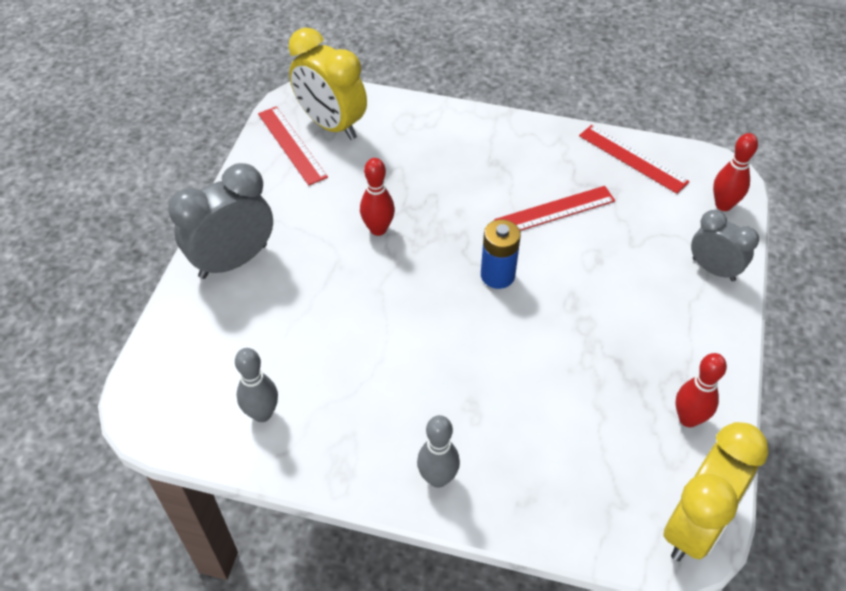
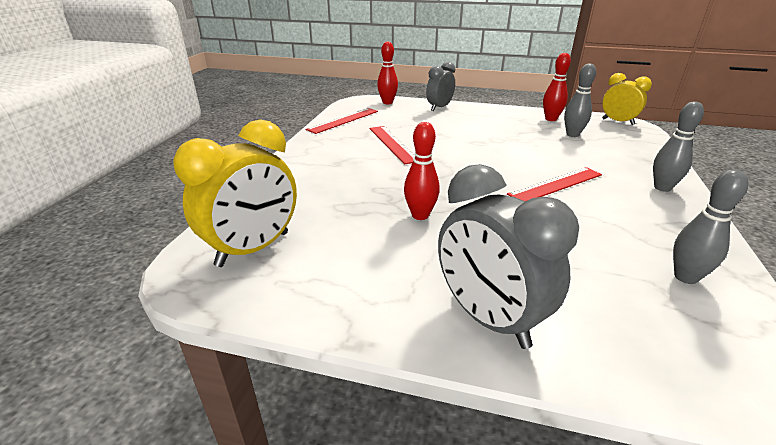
camera: 90 degrees left, 20 degrees down
(292, 145) = (279, 279): red ruler -> red ruler (556, 184)
(497, 275) = (462, 164): blue battery -> none
(618, 430) = (572, 134): none -> grey bowling pin
(695, 525) = (617, 122): yellow clock -> yellow clock, size x0.62

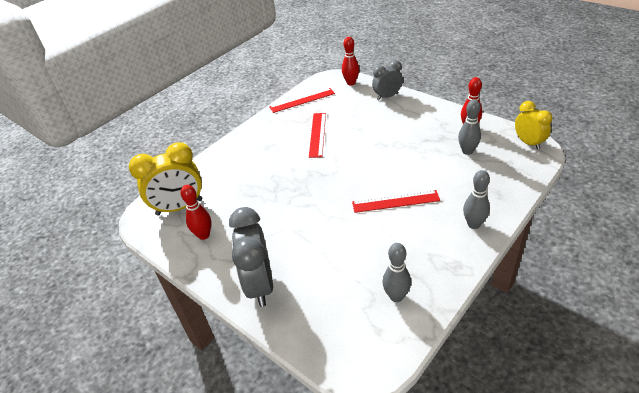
camera: 30 degrees right, 10 degrees up
(420, 215) = (282, 206): red bowling pin -> red bowling pin (204, 235)

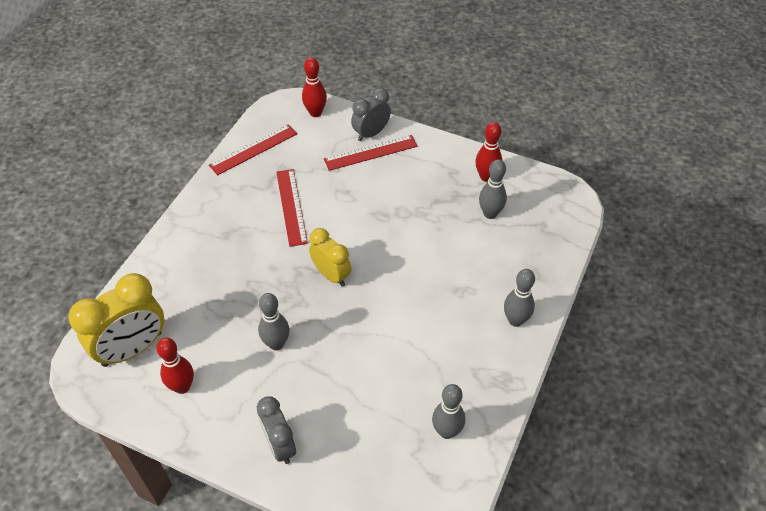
camera: 20 degrees left, 10 degrees up
(260, 285) = (280, 445): grey clock -> grey clock, size x0.62
(279, 217) = (276, 344): none -> grey bowling pin
(395, 201) = (418, 300): red ruler -> red ruler (371, 153)
(528, 143) = (560, 193): yellow clock -> yellow clock (331, 275)

